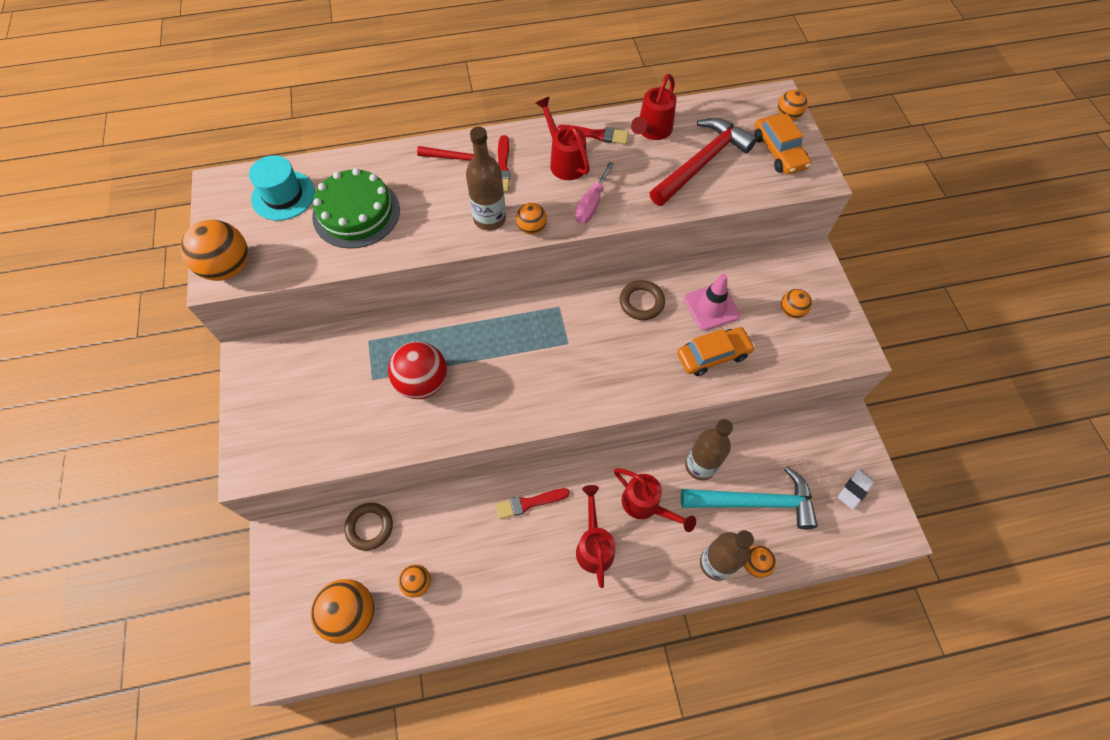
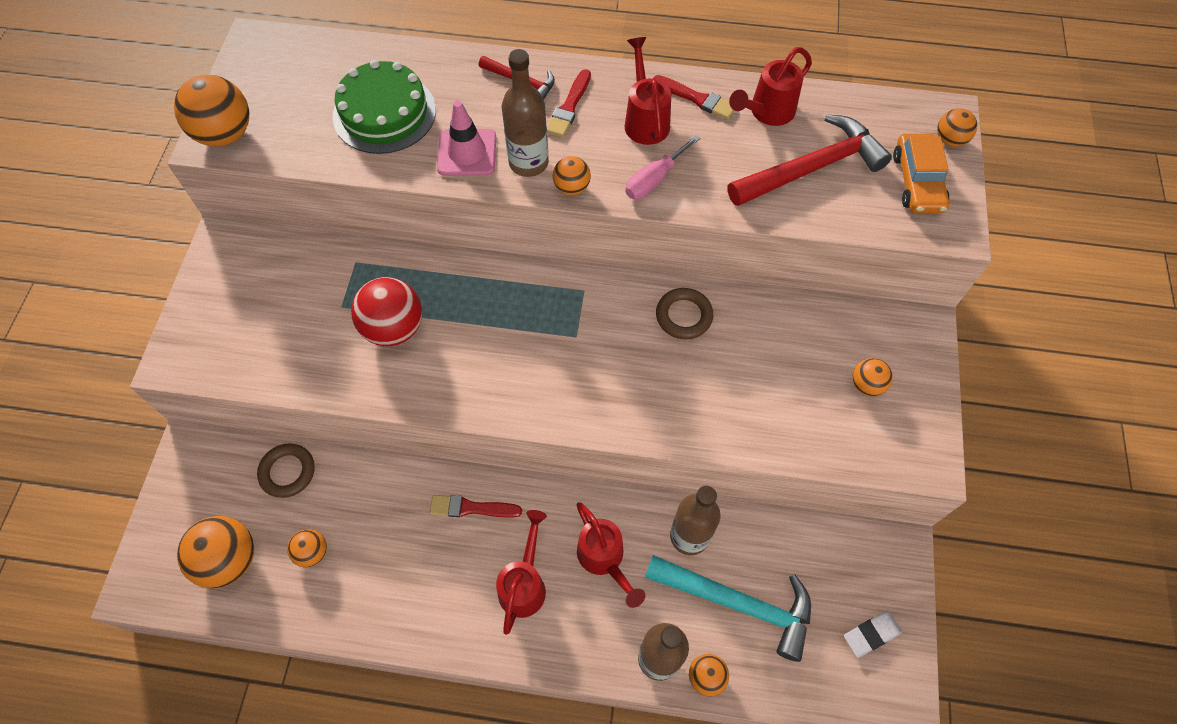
camera: 20 degrees right, 0 degrees up
(283, 196) = (315, 71): turquoise hat -> none
(711, 307) = (767, 348): pink traffic cone -> pink traffic cone (467, 153)
(713, 355) = (743, 407): orange car -> none

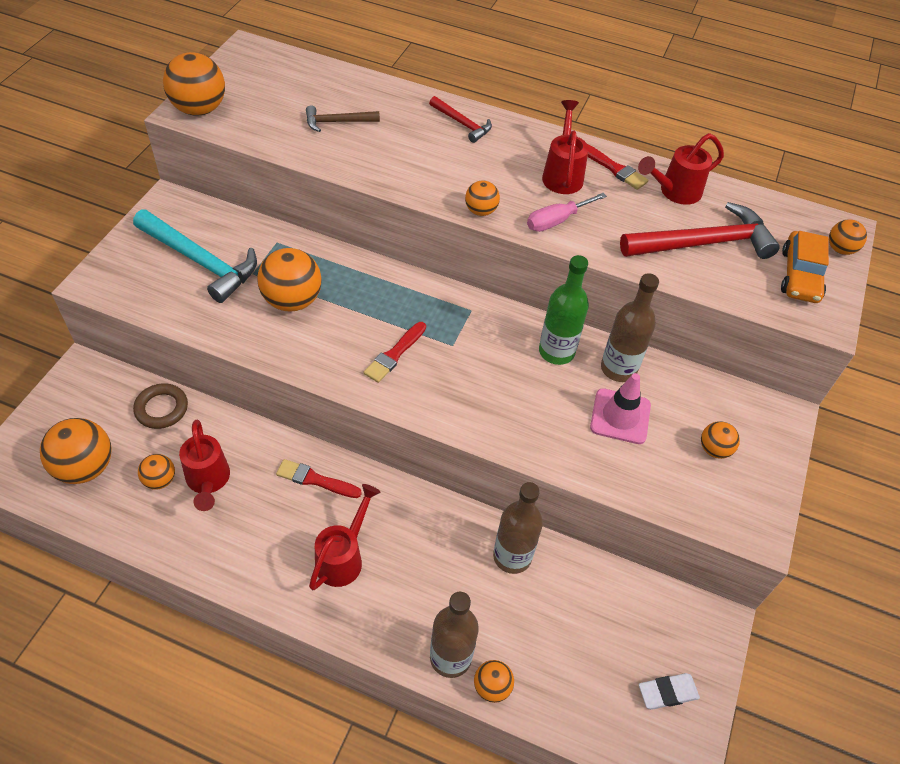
camera: 10 degrees right, 10 degrees down
(384, 113) = (337, 122): green cake -> brown hammer
(394, 328) = (292, 300): red ball -> orange ball
(467, 153) = (398, 165): pink traffic cone -> pink traffic cone (620, 416)
(528, 163) = (449, 184): brown bottle -> brown bottle (618, 368)
(569, 107) = (498, 151): red brush -> red brush (394, 354)
(604, 560) = (425, 556): red watering can -> red watering can (208, 482)
(683, 316) = (556, 351): brown ring -> green bottle
(738, 603) = (542, 629): turquoise hammer -> turquoise hammer (200, 262)

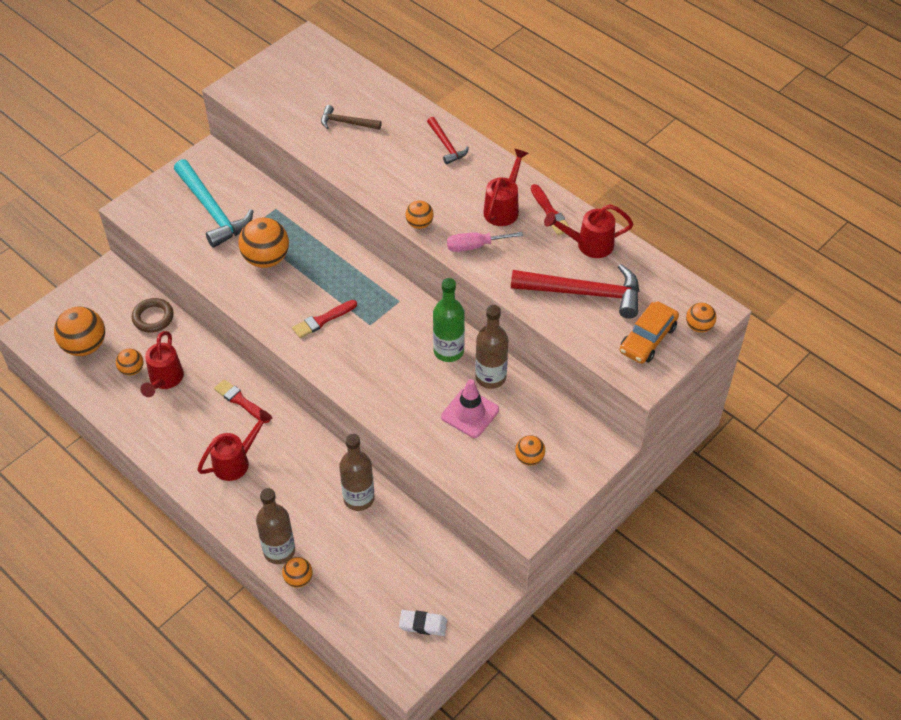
camera: 25 degrees right, 0 degrees up
(199, 109) = (246, 89): orange ball -> none

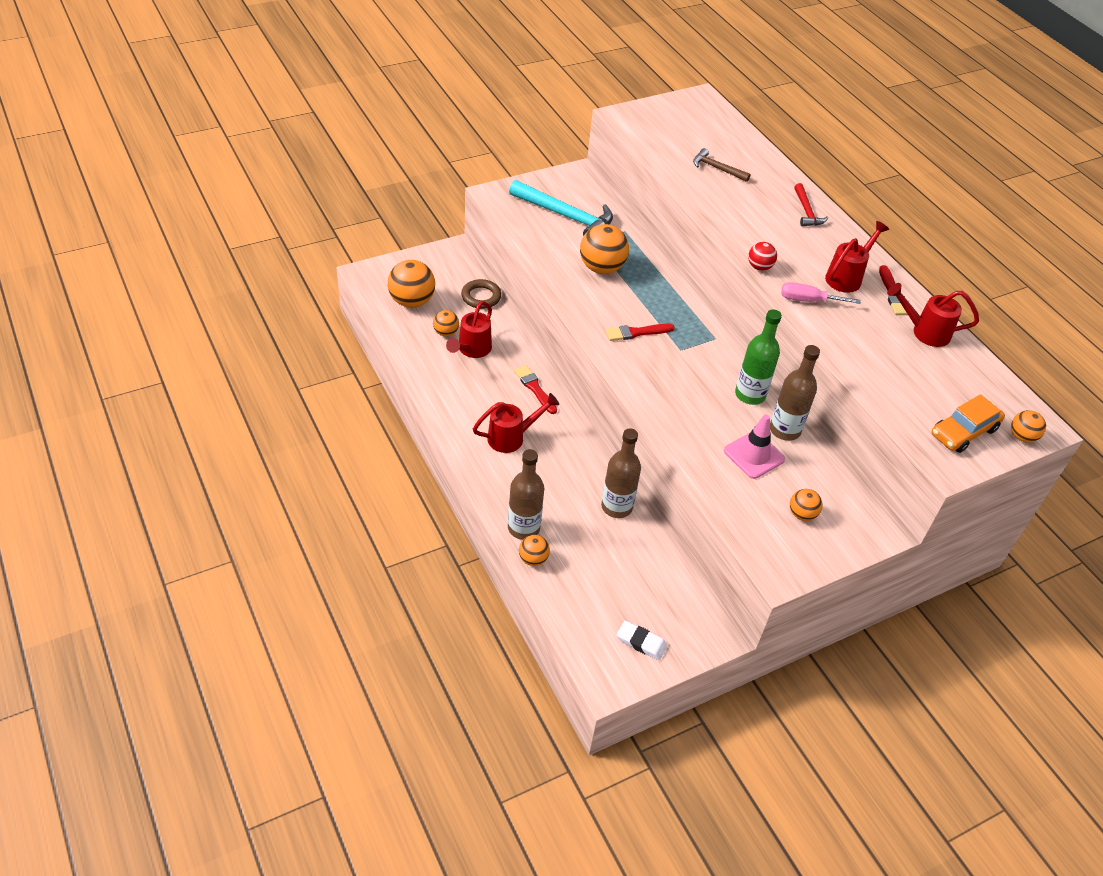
camera: 15 degrees right, 5 degrees down
(212, 211) = (566, 216): turquoise hammer -> turquoise hammer turned 45 degrees counterclockwise
(419, 224) = (759, 267): orange ball -> red ball
(584, 293) = (908, 372): red hammer -> none

